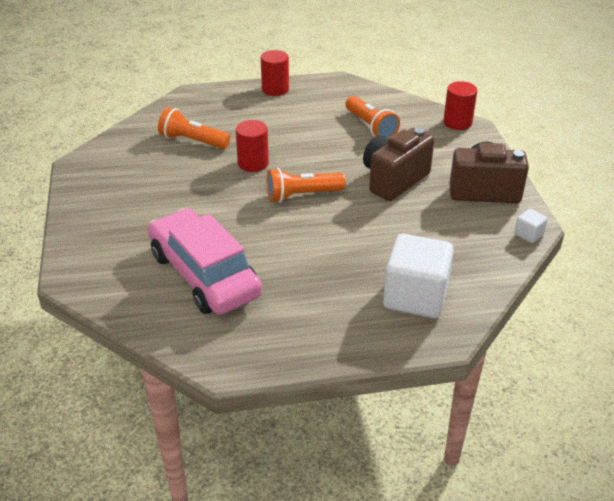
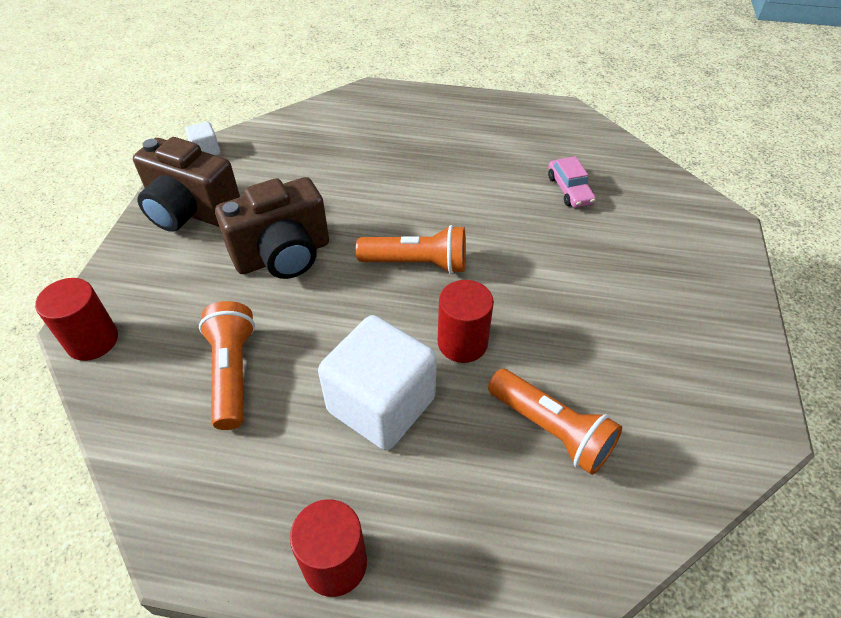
camera: 160 degrees left, 10 degrees up
(204, 274) = (569, 190): pink car -> pink car, size x0.41
(415, 297) = (370, 123): white cube -> white cube (381, 404)

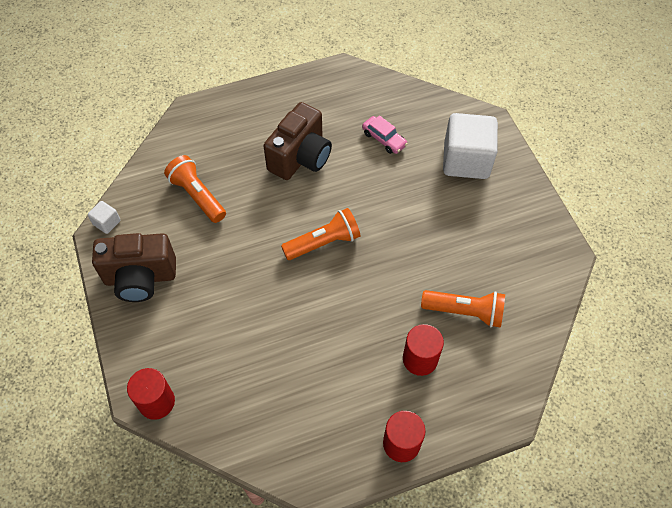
camera: 30 degrees left, 10 degrees up
(232, 373) = (264, 374): orange flashlight -> orange flashlight (197, 196)
(283, 256) = (233, 280): brown camera -> brown camera (300, 157)
(381, 404) = (365, 346): white cube -> white cube (466, 160)
(462, 342) = (385, 284): red cylinder -> red cylinder (420, 359)

